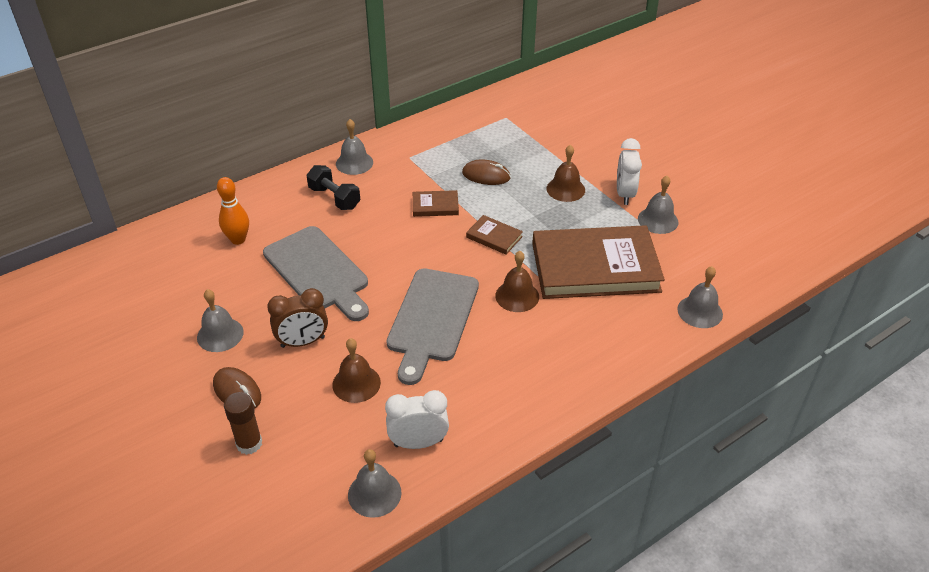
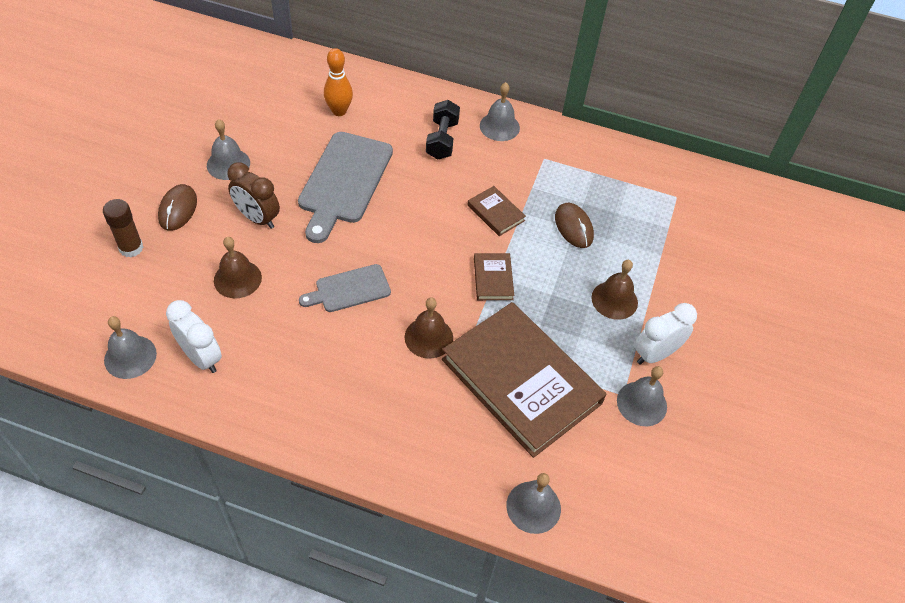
camera: 50 degrees right, 10 degrees up
(432, 319) = (349, 289): grey cutting board -> grey cutting board, size x0.57

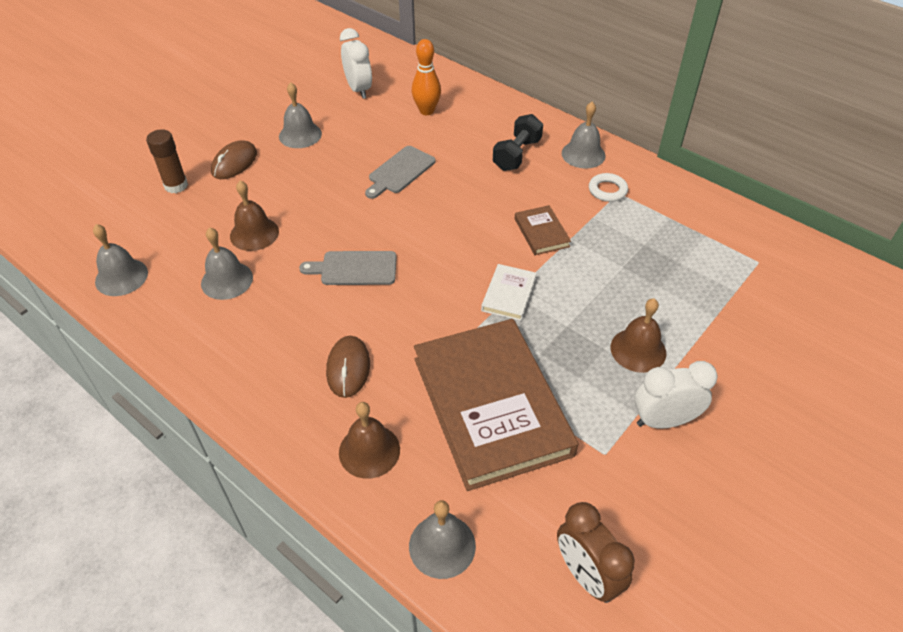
camera: 25 degrees right, 5 degrees down
(201, 357) = (183, 294): white clock -> white clock (358, 89)
(257, 218) = (301, 186): brown clock -> brown clock (586, 575)
(344, 181) = (400, 171): grey cutting board -> grey cutting board, size x0.57
(428, 337) = (412, 334): brown bell -> brown bell (369, 451)
(493, 278) = (508, 294): brown book -> white book
(534, 158) = (607, 190): none -> white ring
(573, 227) = (622, 265): brown mouse -> brown mouse (348, 368)
(641, 403) = (623, 470): grey bell -> grey bell (227, 280)

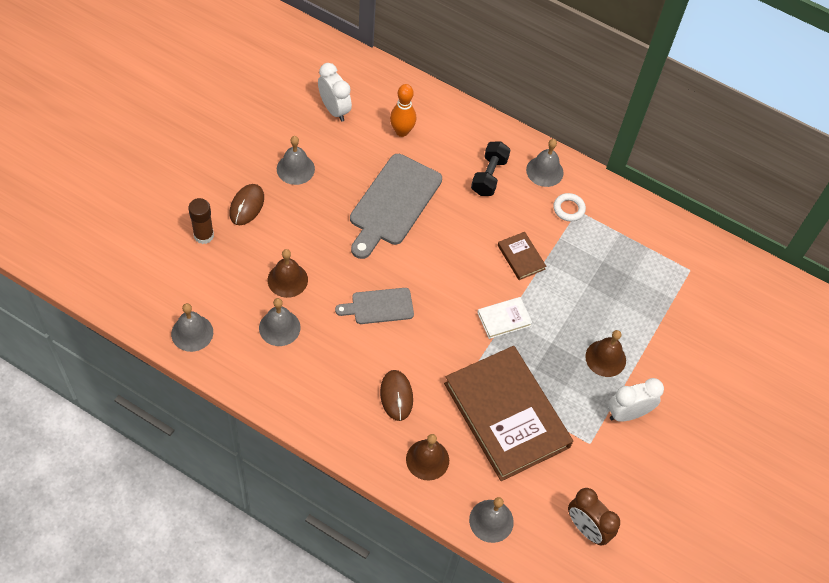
camera: 15 degrees left, 10 degrees up
(400, 171) = (393, 203): grey cutting board -> grey cutting board, size x1.75
(508, 294) = (504, 319): white book -> white book turned 60 degrees clockwise

